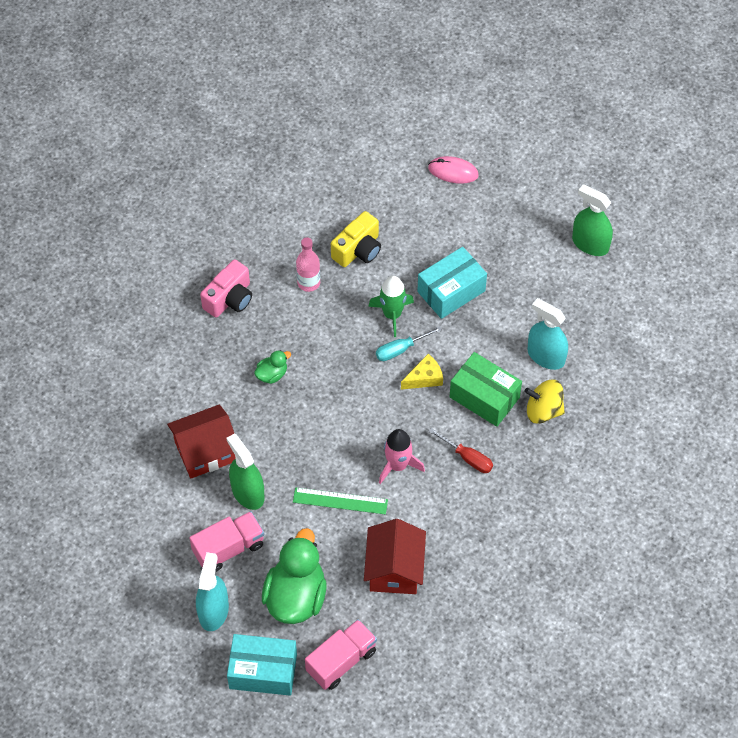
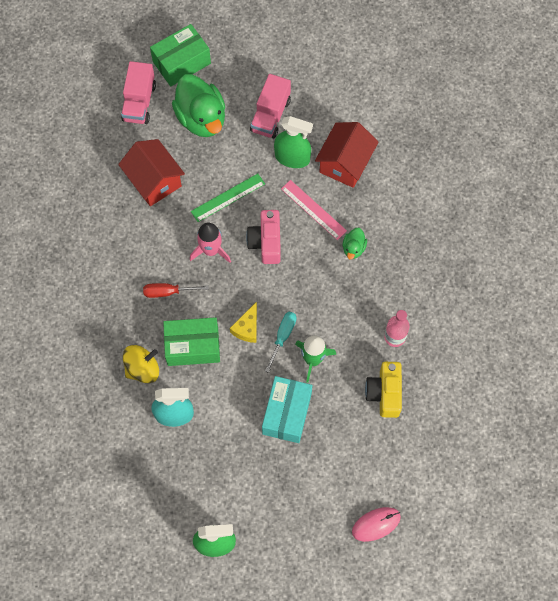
camera: 140 degrees right, 10 degrees up
(213, 611) = (244, 73): turquoise spray bottle -> none
(229, 299) = (436, 280): pink camera -> pink camera (266, 242)
(263, 671) = (181, 63): turquoise box -> green box
(274, 432) = (313, 210): none -> pink ruler

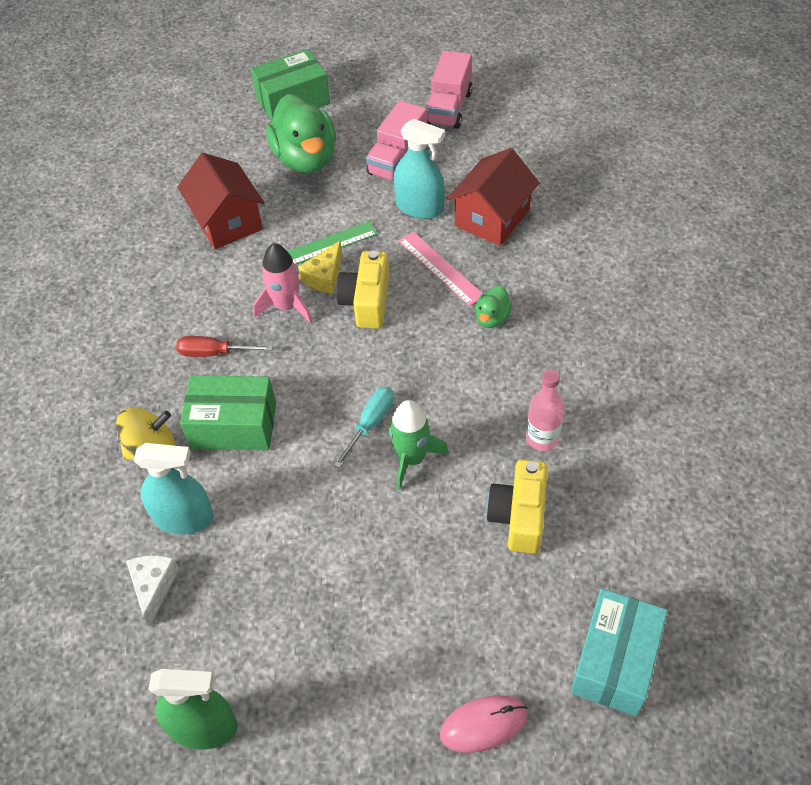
camera: 10 degrees right, 15 degrees down
(139, 102) = (229, 138): pink truck -> pink truck (449, 108)
(166, 461) = (154, 586): none -> white cheese
(247, 328) = (319, 408): yellow cheese -> yellow cheese (324, 276)
(266, 242) = (367, 302): pink camera -> yellow camera
(287, 413) = (359, 532): turquoise box -> turquoise box (615, 661)
(292, 158) = (419, 207): green spray bottle -> turquoise spray bottle

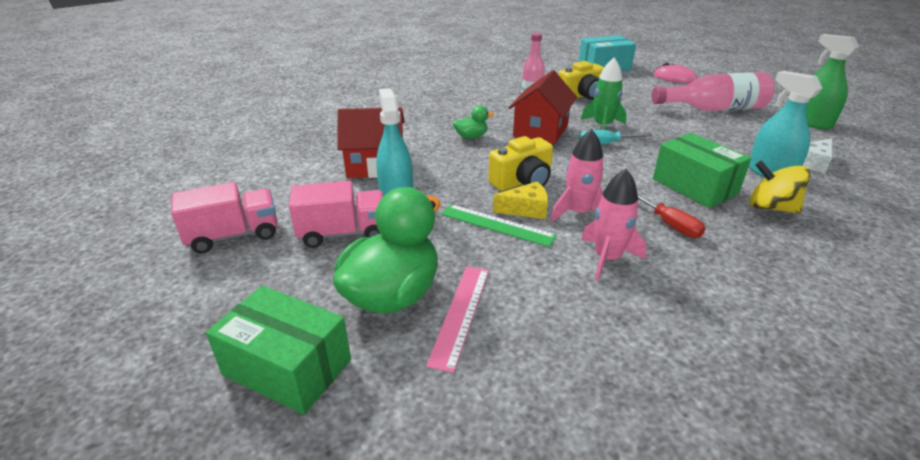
camera: 130 degrees left, 20 degrees down
(224, 281) = (607, 258): none -> pink rocket
(227, 221) = (542, 300): red house -> red house (540, 131)
(343, 645) = (713, 109): none -> pink bottle
(440, 268) = (452, 167): pink ruler -> pink ruler (460, 314)

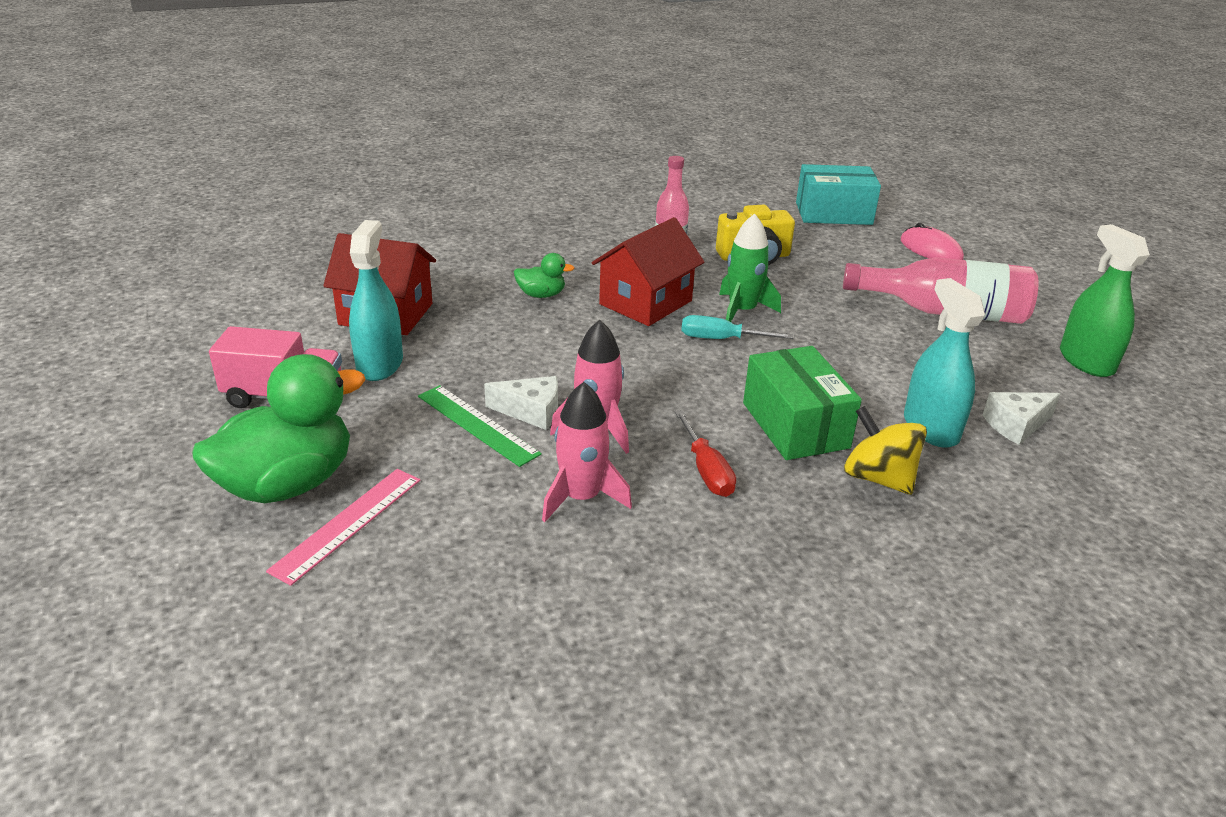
camera: 15 degrees right, 0 degrees up
(234, 235) = (161, 374): pink truck -> none
(287, 367) = (124, 537): green box -> none
(522, 181) = (558, 372): yellow camera -> none
(526, 209) = (531, 412): yellow cheese -> white cheese

